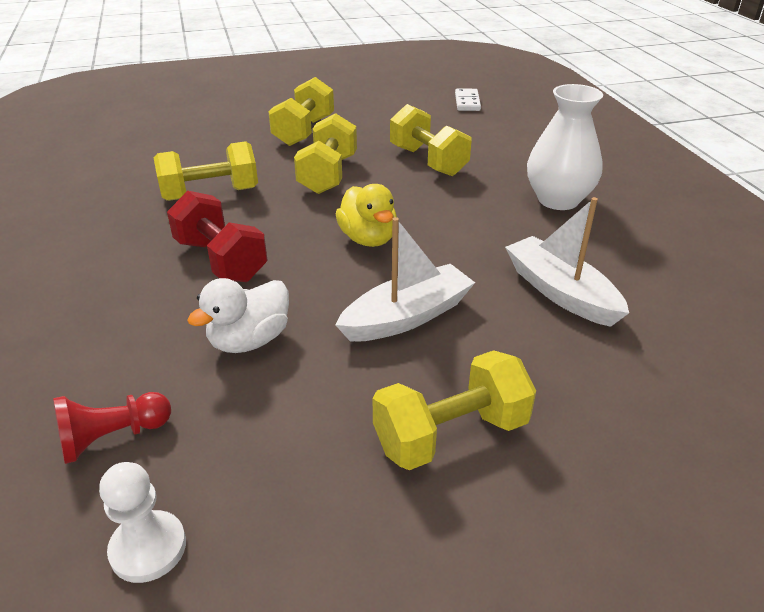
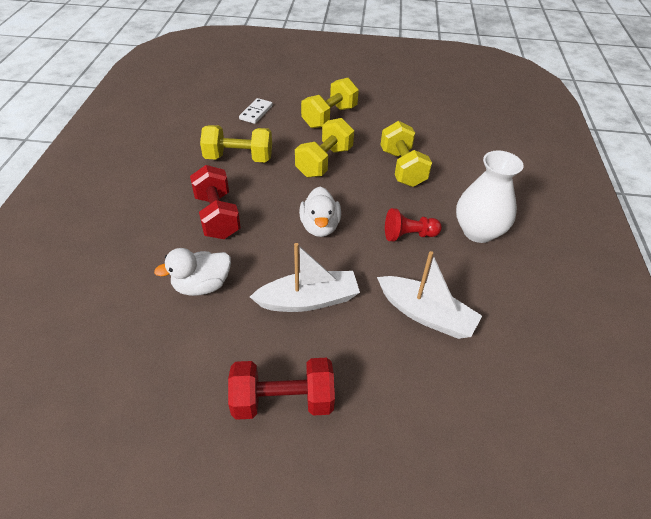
camera: 20 degrees right, 10 degrees up
(112, 438) = (94, 329): red pawn -> red pawn (409, 235)
(148, 548) = (78, 409): white pawn -> none
(368, 239) = (320, 227): yellow duck -> white duck
(451, 435) = (283, 401): yellow dumbbell -> red dumbbell
(467, 102) = (467, 117): white domino -> white domino (256, 112)
(560, 292) = (426, 314): white boat -> white boat turned 135 degrees clockwise

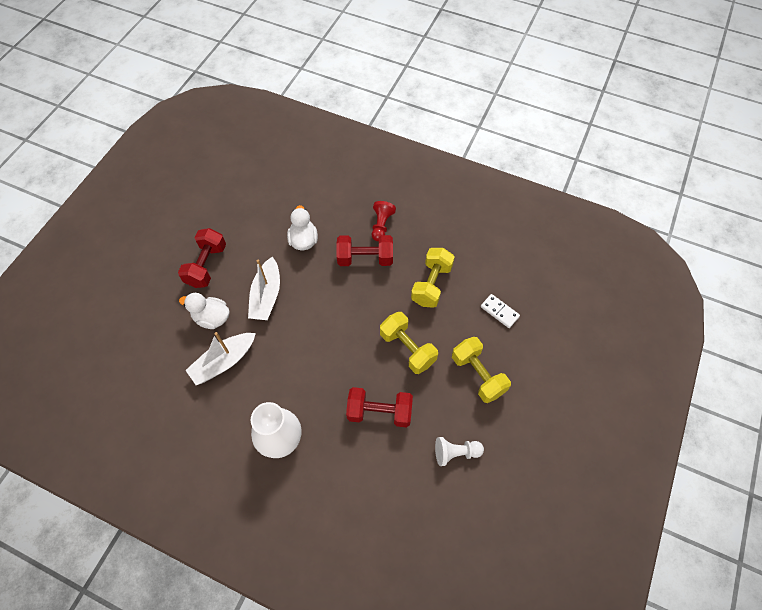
camera: 110 degrees right, 15 degrees up
(320, 227) = (330, 322): white duck -> white duck (212, 318)
(402, 168) = (379, 412): yellow dumbbell -> red dumbbell
(409, 119) = (455, 453): none -> white pawn
(409, 235) = (297, 382): red pawn -> red pawn (381, 225)

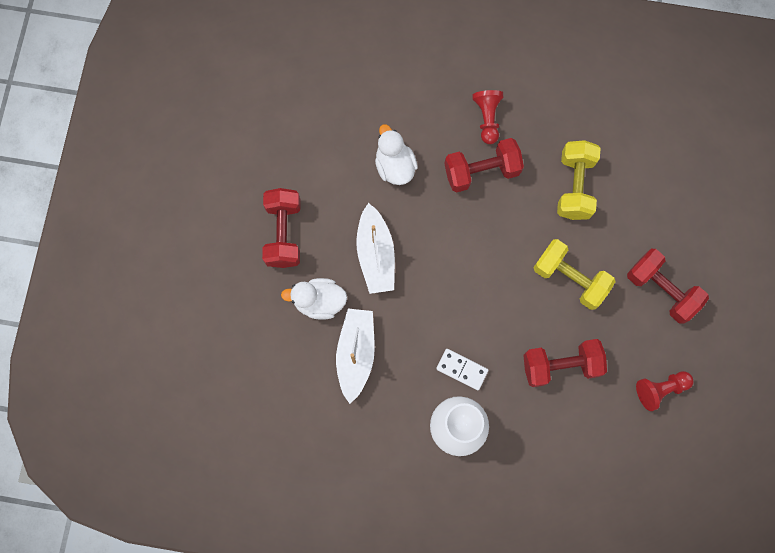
camera: 15 degrees left, 15 degrees up
(224, 362) = (356, 354): white boat -> white boat turned 150 degrees clockwise
(455, 453) = (660, 389): white pawn -> red pawn
(478, 375) = (661, 289): yellow dumbbell -> red dumbbell
(499, 311) = (666, 201): white domino -> white domino (462, 369)

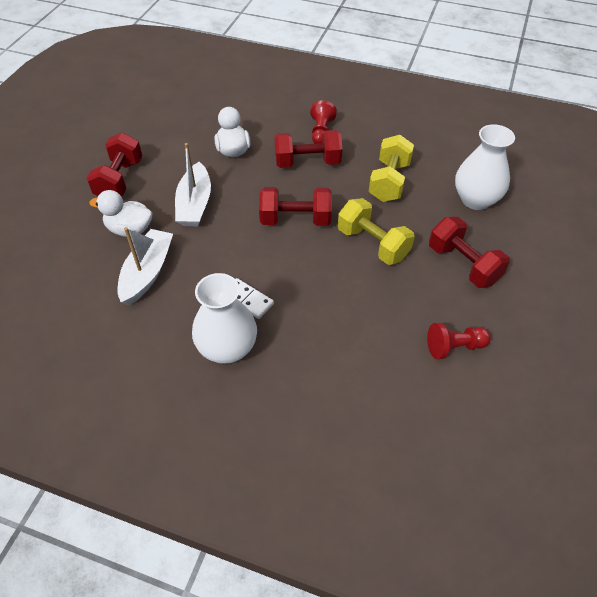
camera: 10 degrees right, 25 degrees down
(560, 365) = (350, 310): red dumbbell -> red dumbbell (295, 220)
(668, 198) = (475, 200): none -> white vase

